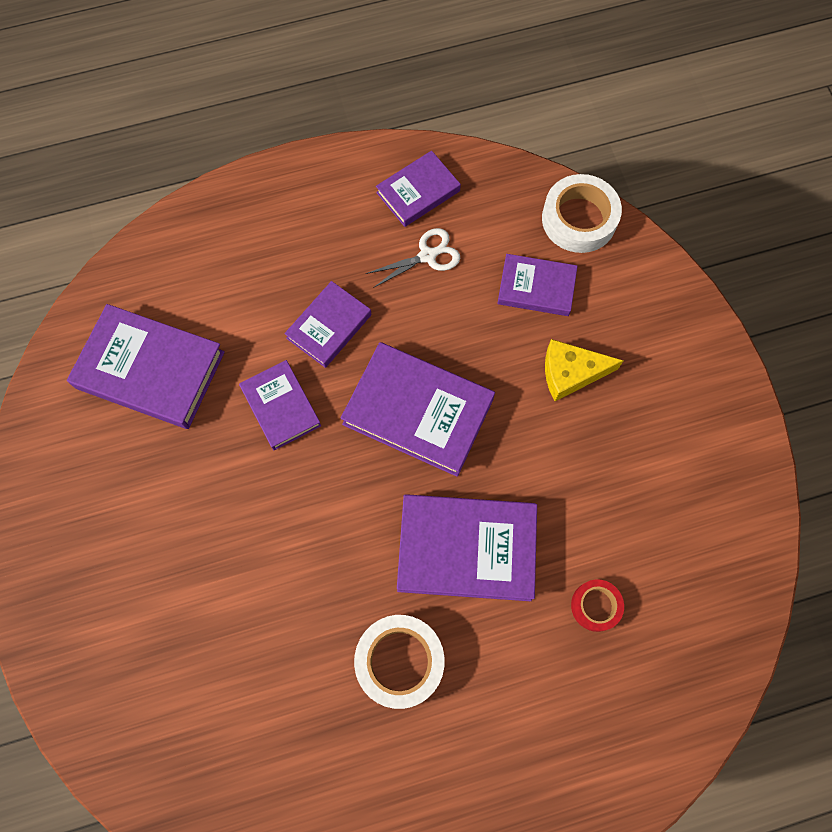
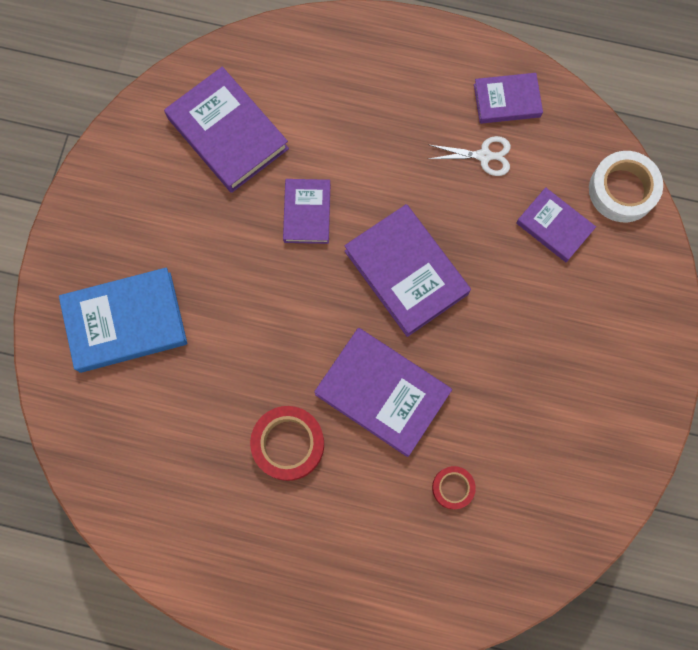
camera: 30 degrees right, 5 degrees up
(147, 632) = (126, 322): none -> blue book
(329, 326) = (377, 171): purple book -> none
(399, 661) = (288, 444): white tape -> red tape
(570, 373) = (540, 307): yellow cheese -> none

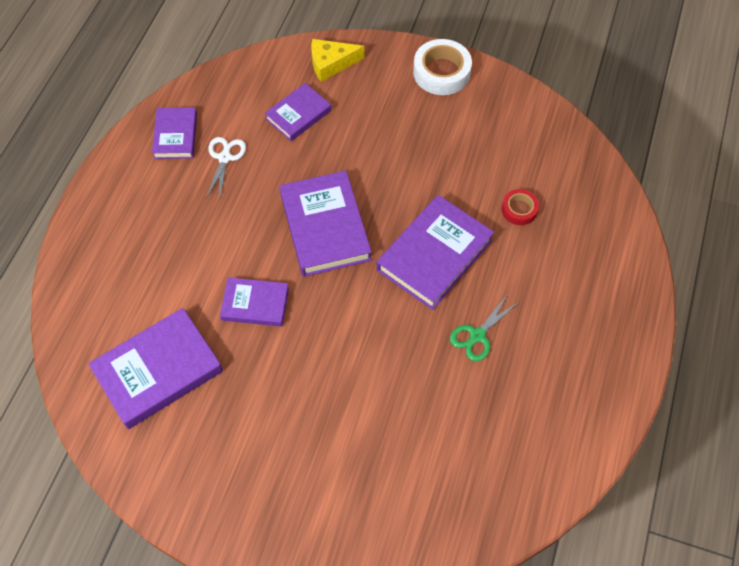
camera: 85 degrees left, 15 degrees down
(126, 322) = (346, 480): blue book -> none
(288, 444) = (477, 335): red tape -> green scissors
(406, 272) = (325, 227): purple book -> purple book turned 75 degrees counterclockwise
(622, 190) = (273, 65): white tape -> white tape (441, 72)
(635, 255) = (331, 64): none -> yellow cheese

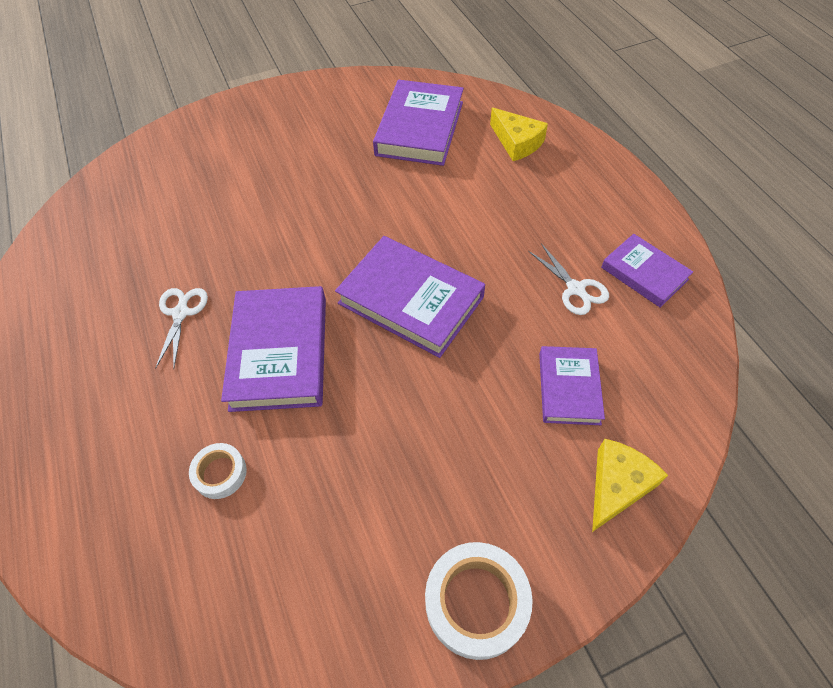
camera: 140 degrees right, 5 degrees down
(110, 291) = (517, 142): none -> yellow cheese
(255, 304) = (401, 206): purple book -> none
(477, 335) = (181, 313): green scissors -> white scissors
(519, 209) = (220, 473): red tape -> white tape

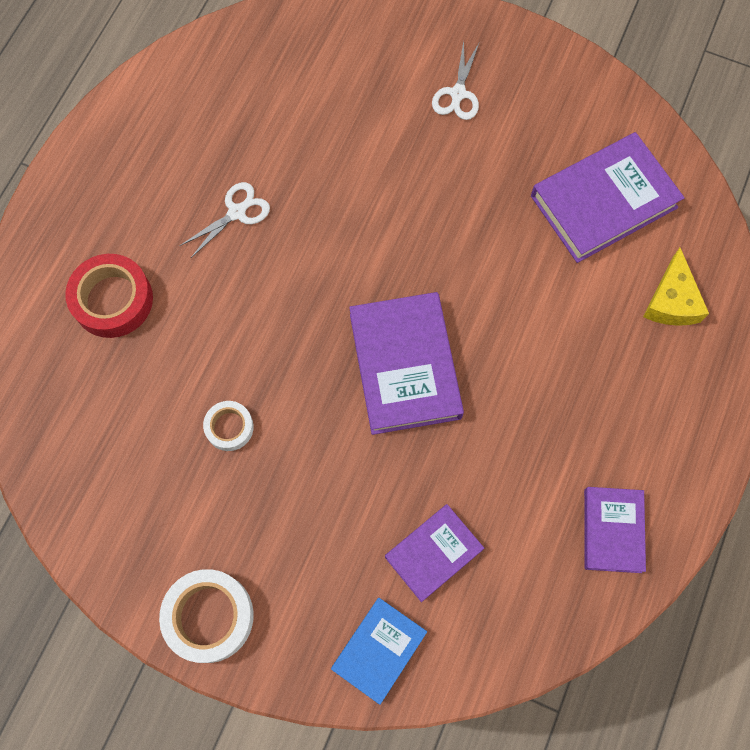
camera: 45 degrees right, 15 degrees up
(133, 453) = (113, 300): none -> red tape
(220, 473) = (148, 370): white tape -> white tape (229, 427)
(280, 352) = (270, 315): purple book -> none
(575, 289) = (539, 486): white scissors -> white scissors (458, 94)
(617, 485) = (379, 650): yellow cheese -> blue book

